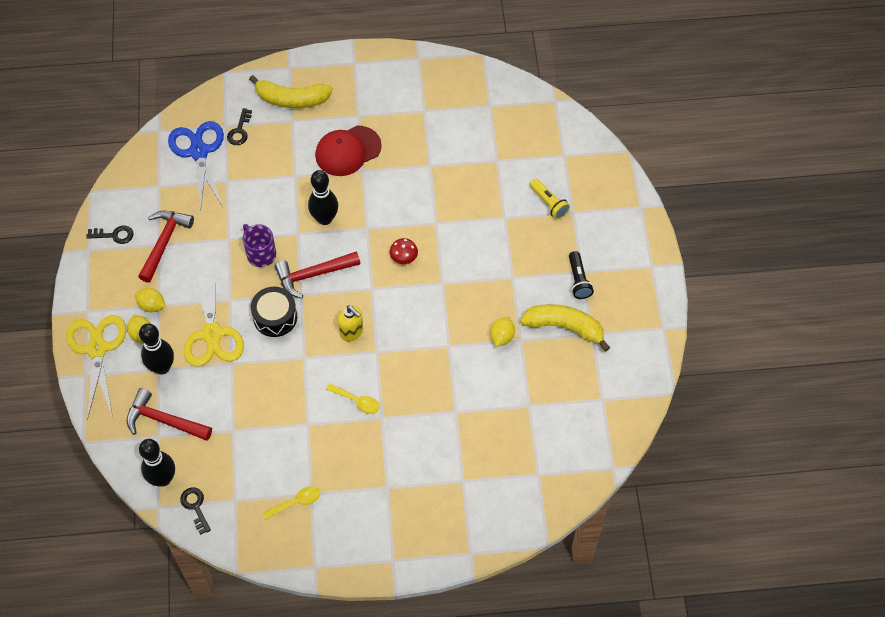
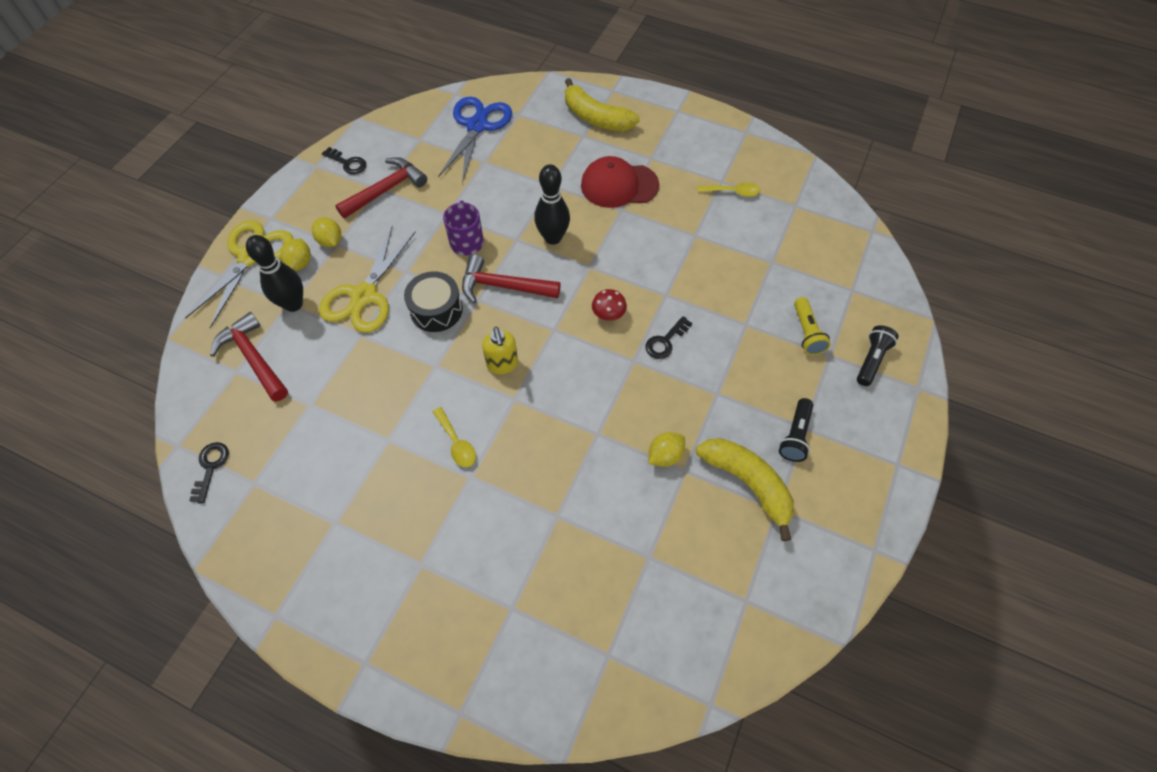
camera: 30 degrees right, 0 degrees up
(163, 479) = (205, 418): black bowling pin -> none
(239, 131) = (527, 124): black key -> black key (665, 341)
(296, 502) = (312, 523): yellow spoon -> yellow spoon (732, 192)
(601, 202) = (871, 360): none -> black flashlight

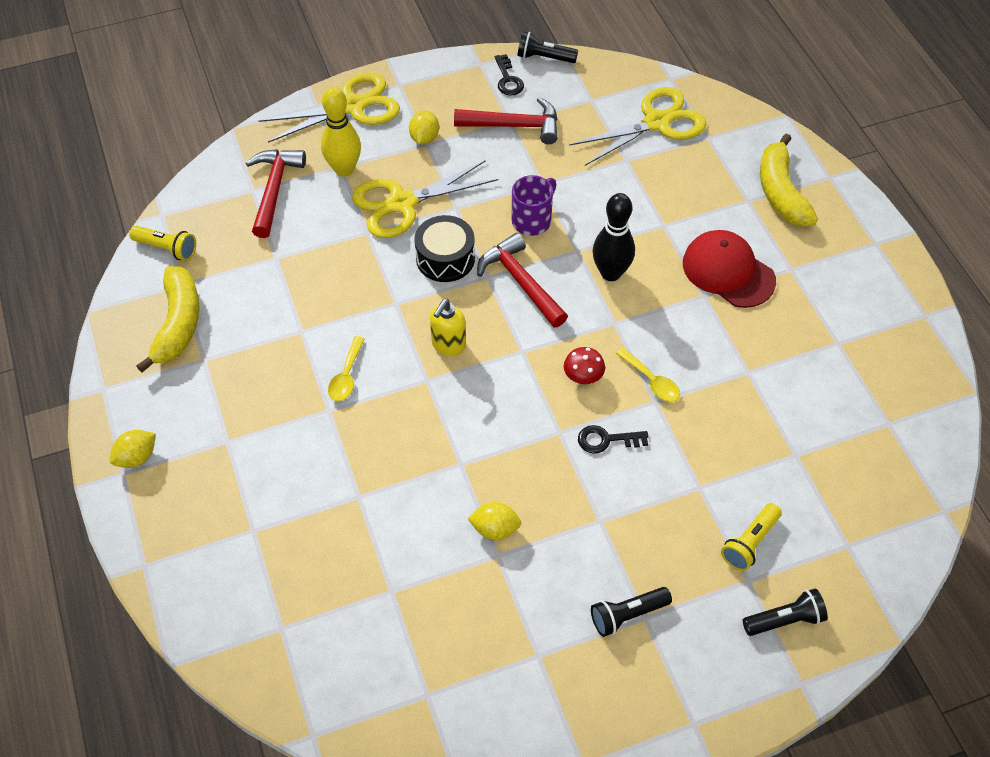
camera: 45 degrees right, 5 degrees down
(210, 467) = (167, 248): black key -> yellow flashlight
(293, 304) = (344, 169): black bowling pin -> yellow bowling pin
(300, 263) = (383, 139): yellow lemon -> yellow lemon (137, 457)
(357, 133) = (544, 57): none -> black flashlight
(477, 126) = (657, 122): blue scissors -> yellow scissors
(732, 192) = (836, 361): yellow spoon -> yellow spoon (651, 381)
(747, 483) = (537, 613): yellow banana -> yellow banana (178, 324)

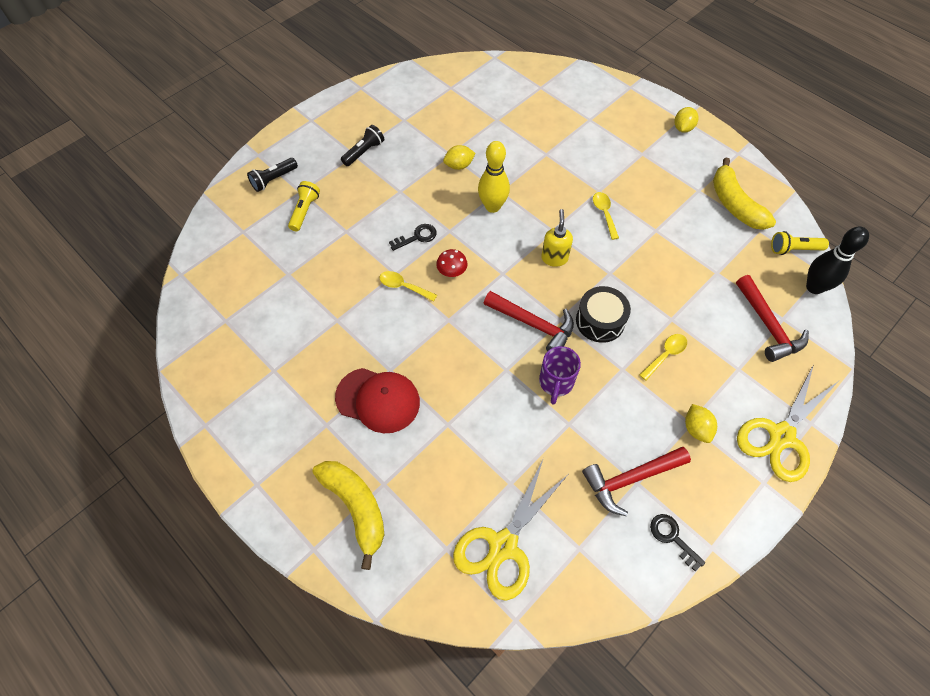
camera: 155 degrees right, 5 degrees up
(344, 169) = (734, 367): yellow bowling pin -> yellow bowling pin (492, 206)
(402, 203) = (665, 355): yellow scissors -> yellow spoon
(544, 57) = (657, 588): black flashlight -> none
(611, 273) = (470, 360): black bowling pin -> black bowling pin (814, 287)

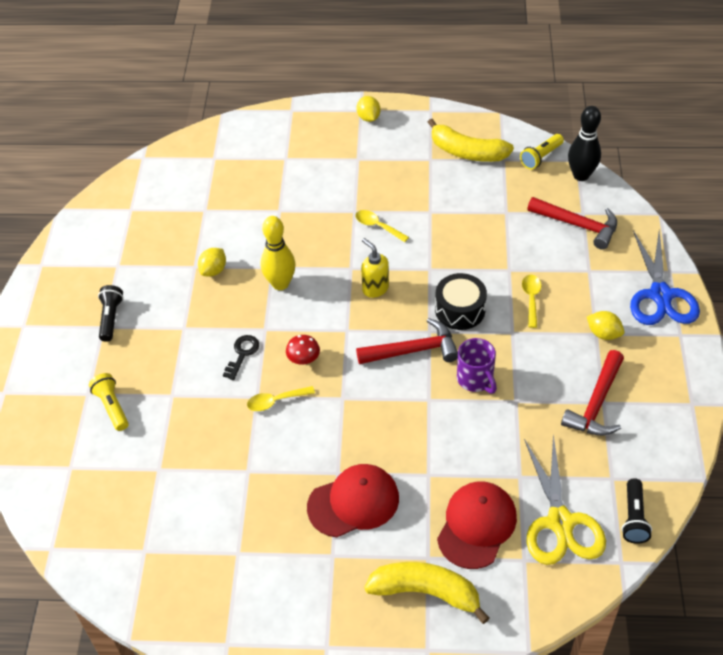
camera: 40 degrees left, 10 degrees down
(273, 180) = (48, 402): black flashlight -> black flashlight (633, 518)
(440, 492) = (476, 526): none -> red cap
(672, 537) = (662, 419): black key -> none
(781, 436) = (660, 295): yellow scissors -> blue scissors

